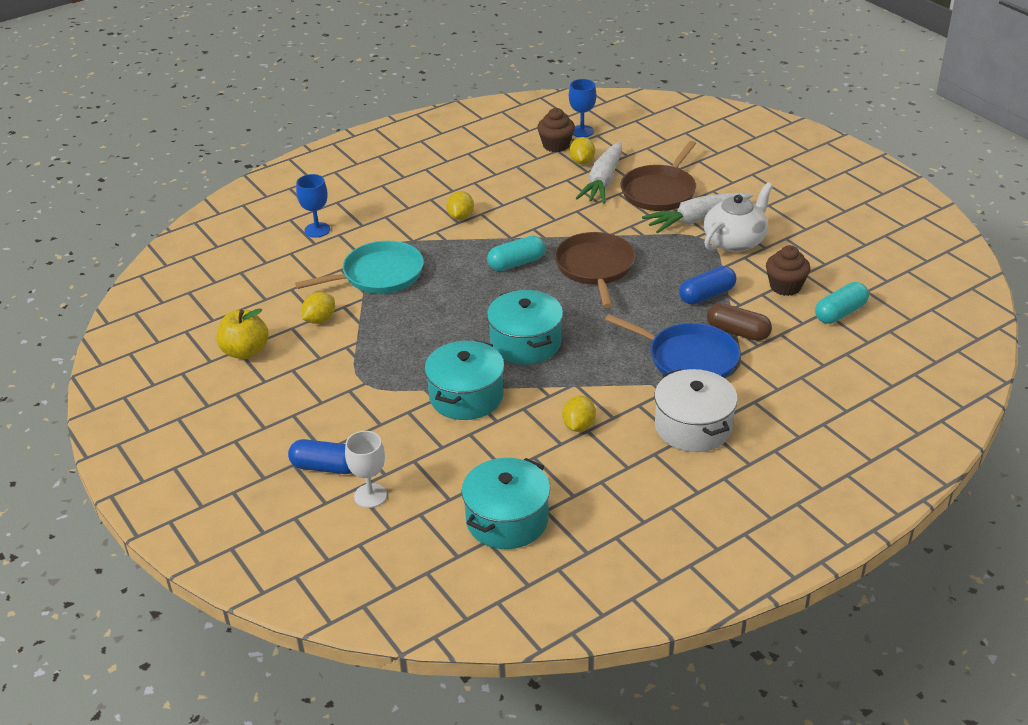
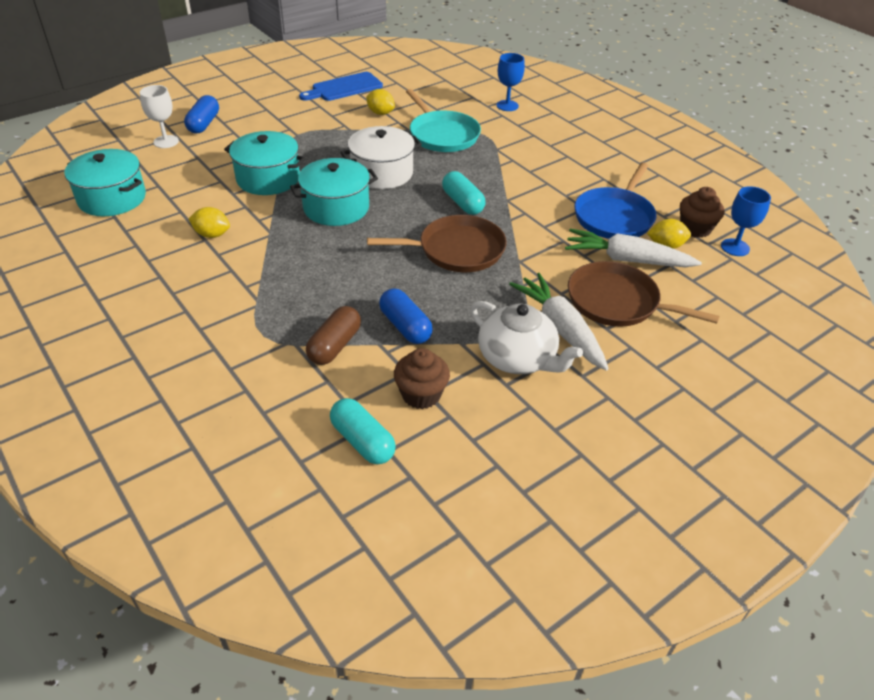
camera: 85 degrees right, 5 degrees up
(245, 351) = (344, 88): yellow apple -> blue cutting board
(460, 217) = (539, 172): yellow lemon -> none
(688, 358) = (295, 306): blue pan -> blue pan (615, 217)
(693, 427) = (188, 302): white pot -> white pot (382, 173)

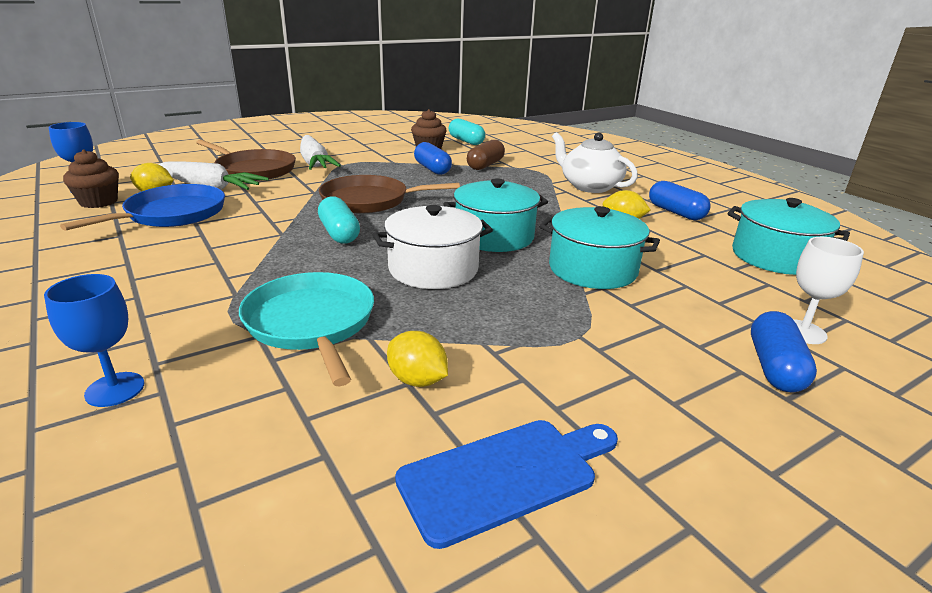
camera: 175 degrees left, 15 degrees down
(146, 254) = (675, 212): none -> blue capsule
(518, 358) = (357, 155): white teapot -> white teapot (589, 186)

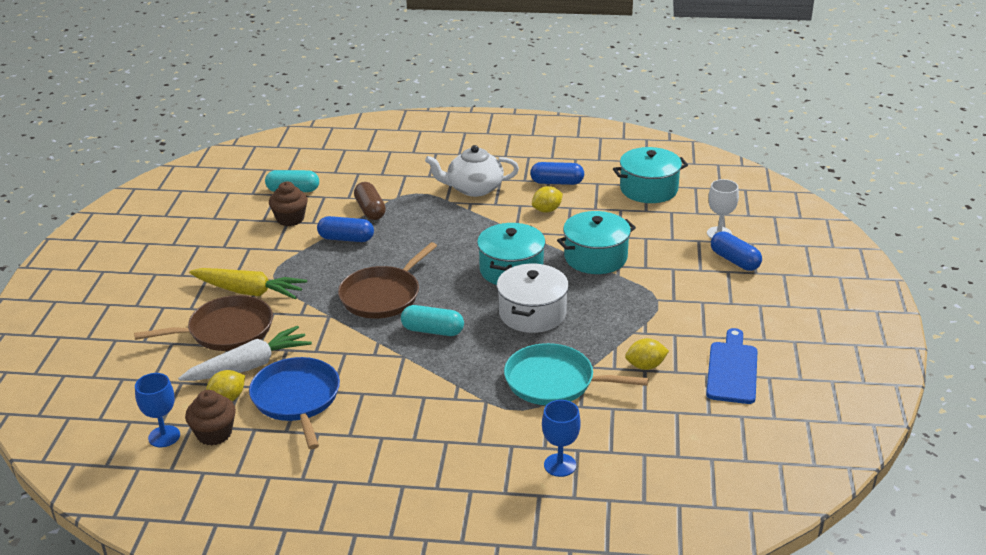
camera: 50 degrees left, 5 degrees up
(315, 163) = (249, 291): white carrot -> yellow carrot

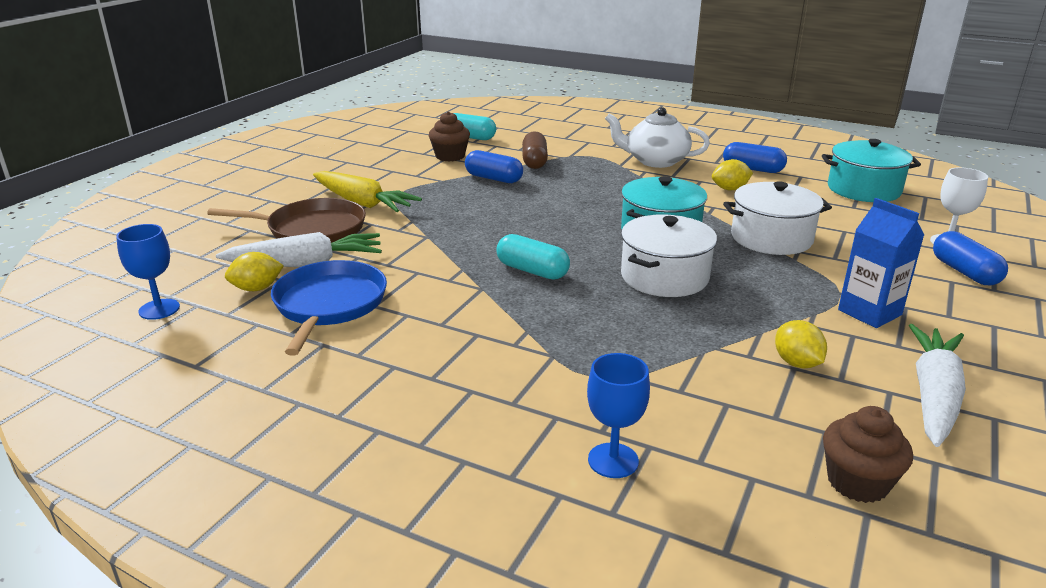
camera: 20 degrees right, 5 degrees down
(214, 434) = (212, 318): brown cupcake -> brown cupcake (857, 482)
(383, 295) = (498, 230): brown pan -> none
(554, 381) = (656, 354): turquoise pan -> none
(595, 257) = (771, 238): turquoise pot -> white pot
(645, 366) = (797, 363): yellow lemon -> yellow lemon turned 60 degrees clockwise
(680, 312) = (869, 312): none -> blue carton
(732, 370) = (933, 396): blue cutting board -> white carrot

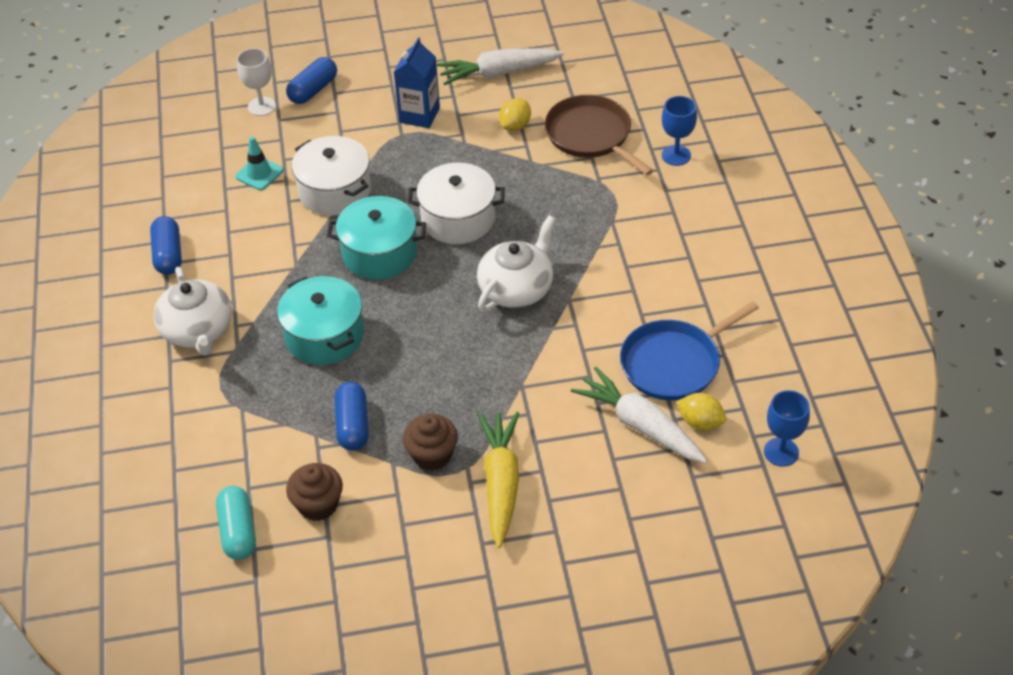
camera: 125 degrees left, 20 degrees up
(312, 229) = (585, 473): brown pan -> brown pan (591, 136)
(532, 271) = (516, 289): turquoise capsule -> white teapot
(534, 161) = (275, 423): brown capsule -> none
(730, 189) = (239, 250): yellow lemon -> none
(830, 217) = (259, 174): none -> turquoise traffic cone
(857, 482) = (604, 79): brown cupcake -> brown cupcake (432, 455)
(863, 189) = (172, 172): turquoise pot -> turquoise pot (324, 336)

